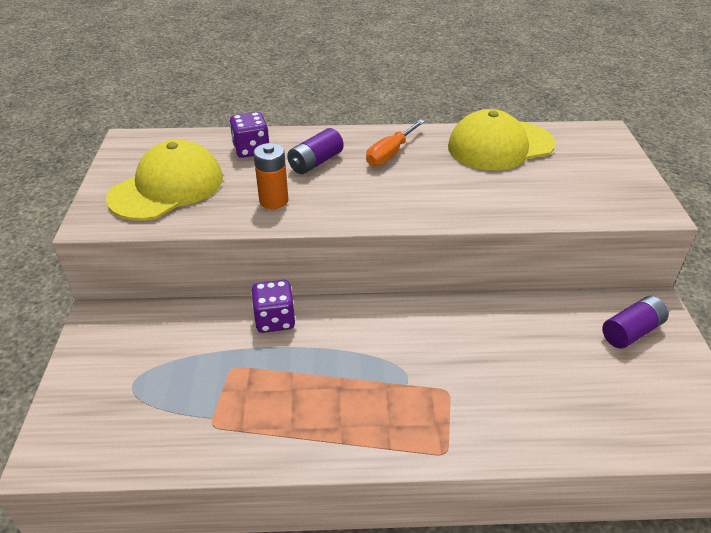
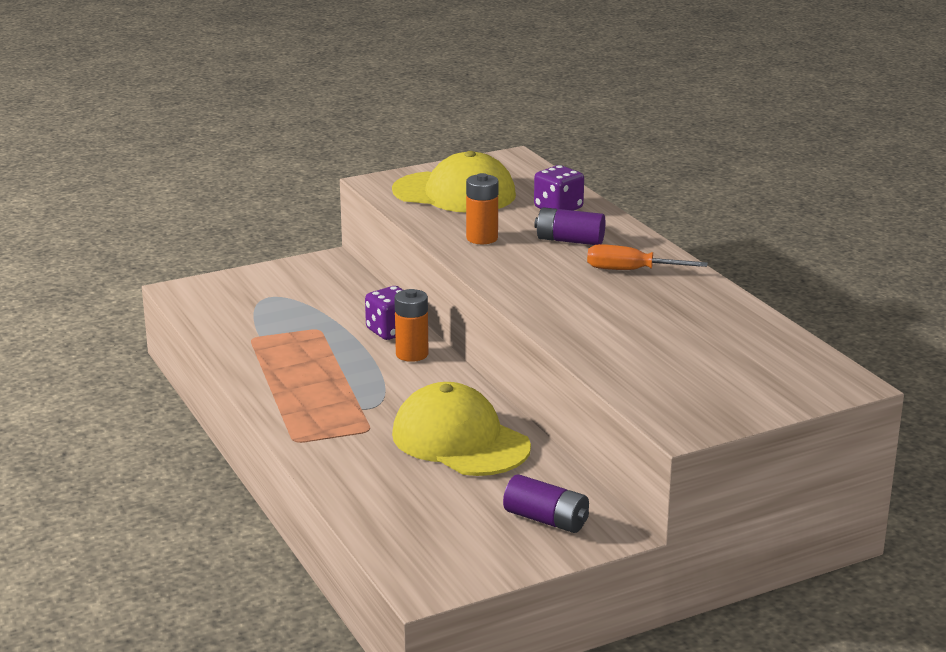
camera: 65 degrees right, 15 degrees down
(327, 320) = (412, 354): none -> orange battery
(500, 146) = (724, 323): yellow cap -> yellow cap (460, 440)

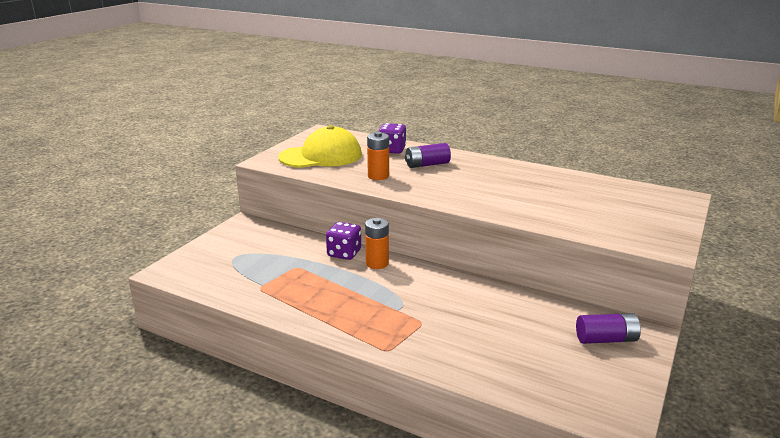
camera: 35 degrees left, 0 degrees up
(460, 440) = (484, 308): yellow cap -> none
(631, 271) = (485, 171): orange screwdriver -> none

